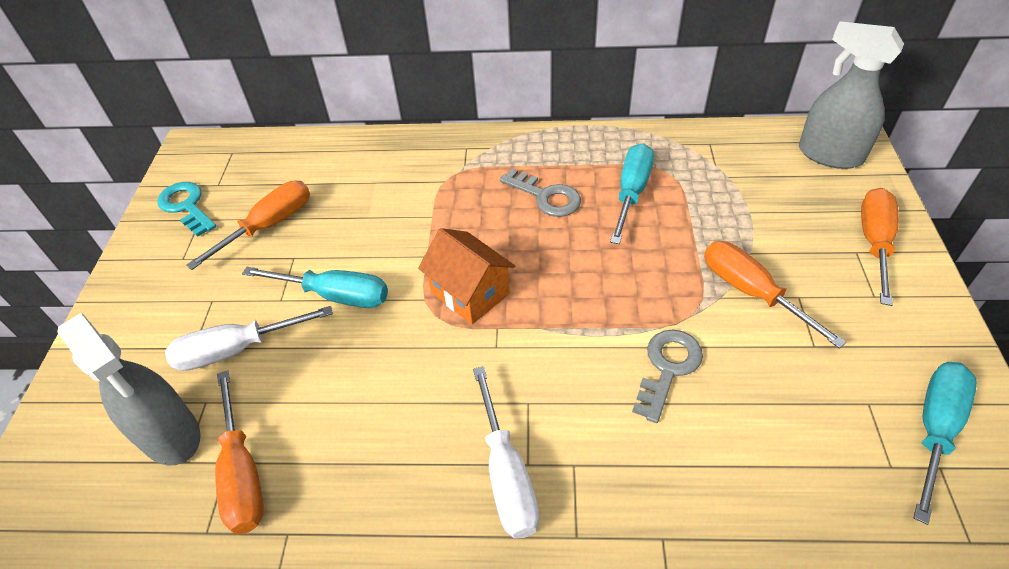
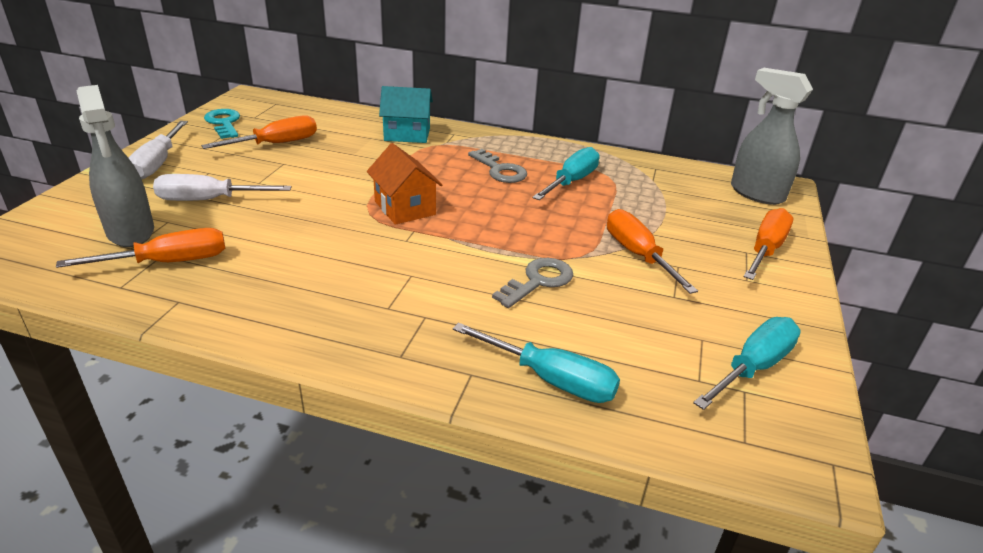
camera: 10 degrees right, 15 degrees down
(242, 473) = (168, 262): orange screwdriver -> orange screwdriver turned 105 degrees counterclockwise
(335, 295) = (300, 188): turquoise screwdriver -> turquoise screwdriver (550, 379)
(414, 164) = (407, 134): none -> turquoise house
(506, 473) = (367, 308): white screwdriver -> white screwdriver (158, 163)

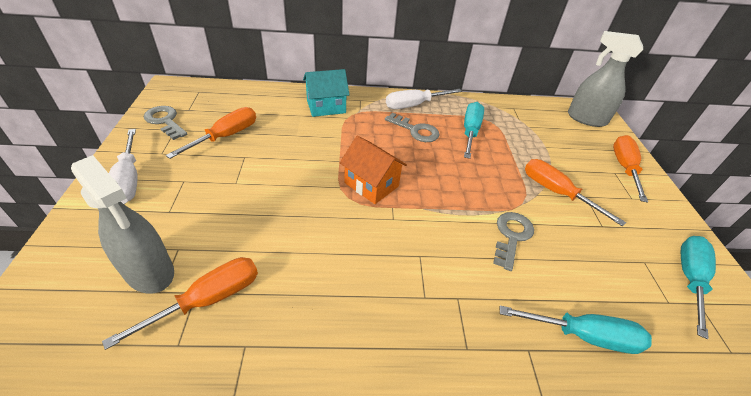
camera: 20 degrees left, 10 degrees up
(209, 200) = (203, 214): white screwdriver -> white screwdriver (414, 105)
(224, 123) = (165, 121): turquoise key -> grey key

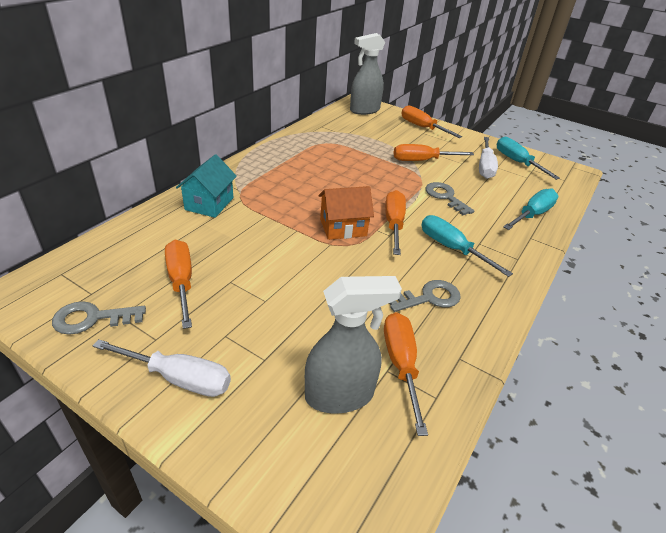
camera: 55 degrees left, 5 degrees down
(414, 105) = (265, 161): white screwdriver -> white screwdriver (485, 167)
(414, 215) = (394, 224): none -> orange screwdriver
(416, 130) = (300, 177): grey key -> grey key (429, 298)
(470, 132) = (328, 156): turquoise screwdriver -> turquoise screwdriver (452, 248)

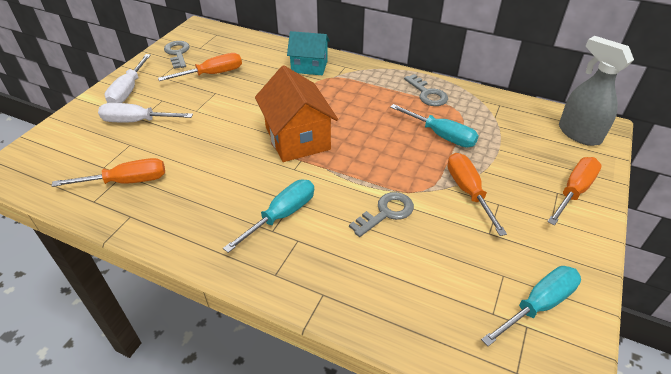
camera: 85 degrees right, 5 degrees up
(340, 395) = (104, 153): grey spray bottle -> none
(343, 227) = (297, 138): orange house -> orange house, size x1.51
(394, 224) = (313, 171): orange screwdriver -> none
(429, 298) = (203, 197): grey key -> grey key (427, 94)
(485, 167) = (493, 259): white screwdriver -> white screwdriver (137, 121)
(532, 215) = (379, 304): turquoise screwdriver -> turquoise screwdriver (441, 135)

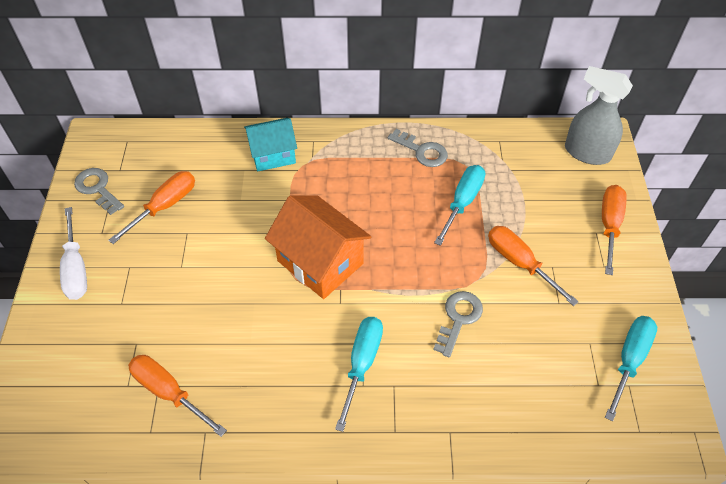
camera: 25 degrees left, 10 degrees up
(126, 181) = (169, 392): orange screwdriver -> orange screwdriver turned 105 degrees counterclockwise
(137, 121) = (121, 308): white screwdriver -> none
(441, 135) = (462, 203): turquoise screwdriver -> turquoise screwdriver turned 75 degrees counterclockwise

